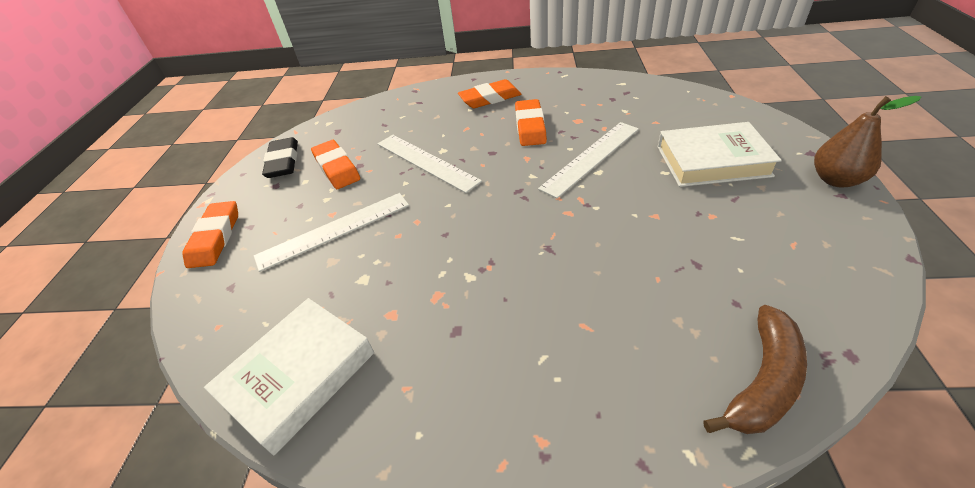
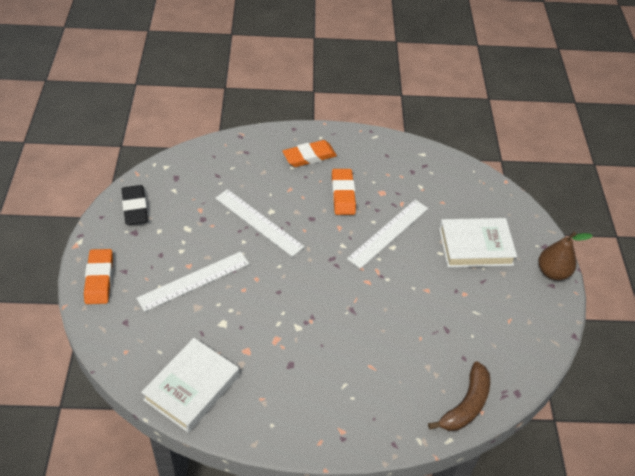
camera: 10 degrees left, 5 degrees up
(337, 168) = (184, 220): orange eraser -> none

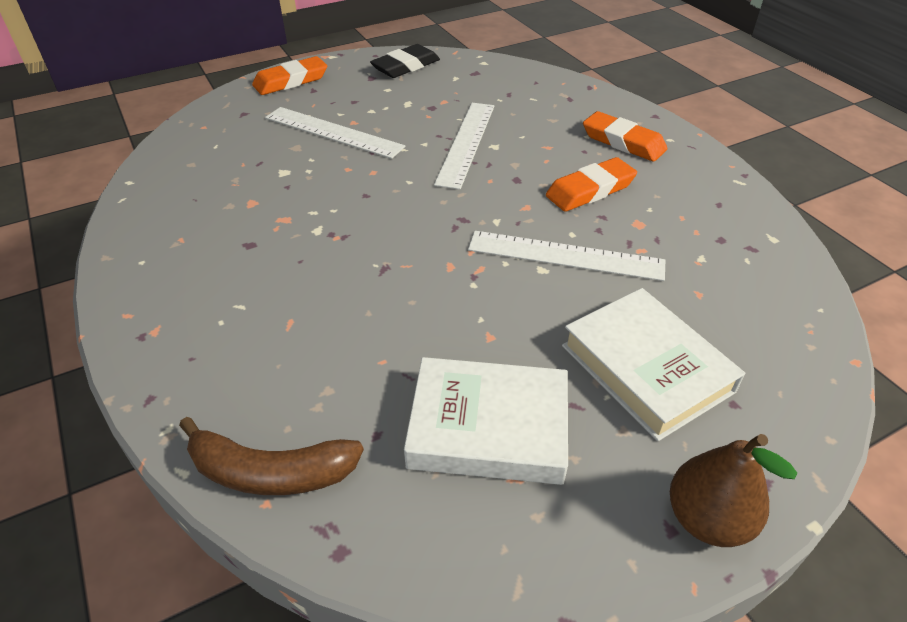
camera: 65 degrees right, 5 degrees down
(192, 388) = (173, 183): white book -> white book (488, 428)

